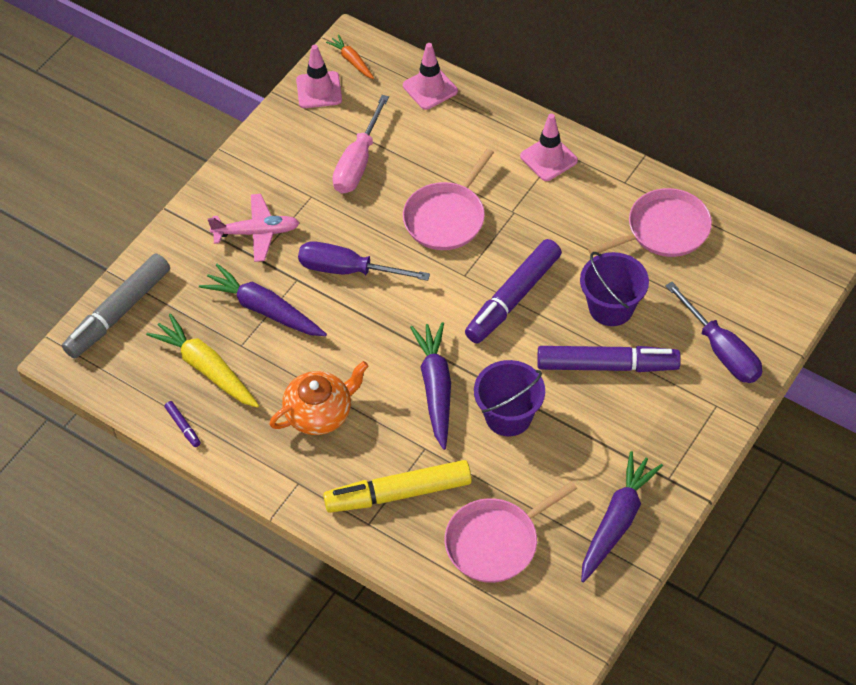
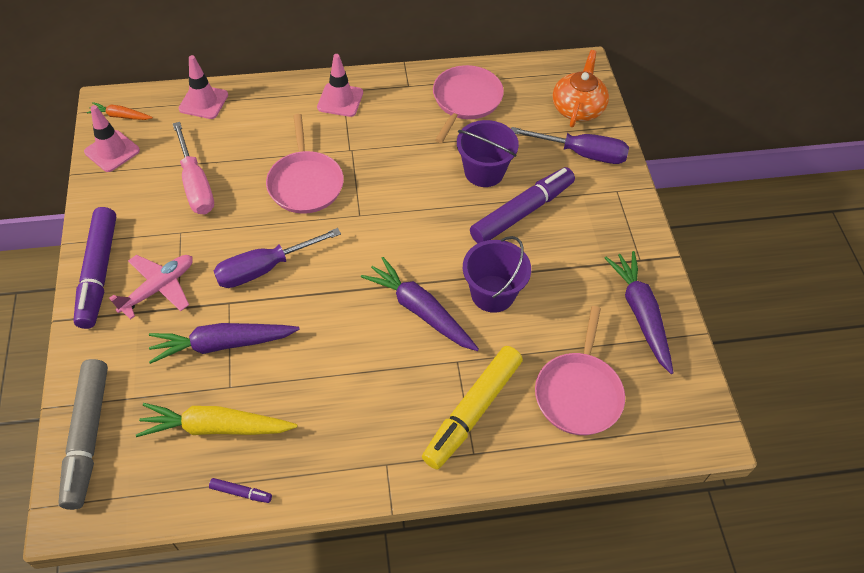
camera: 45 degrees left, 0 degrees up
(320, 413) = (349, 394): orange teapot -> orange teapot (578, 108)
(513, 298) = (411, 208): purple marker -> purple marker (98, 273)

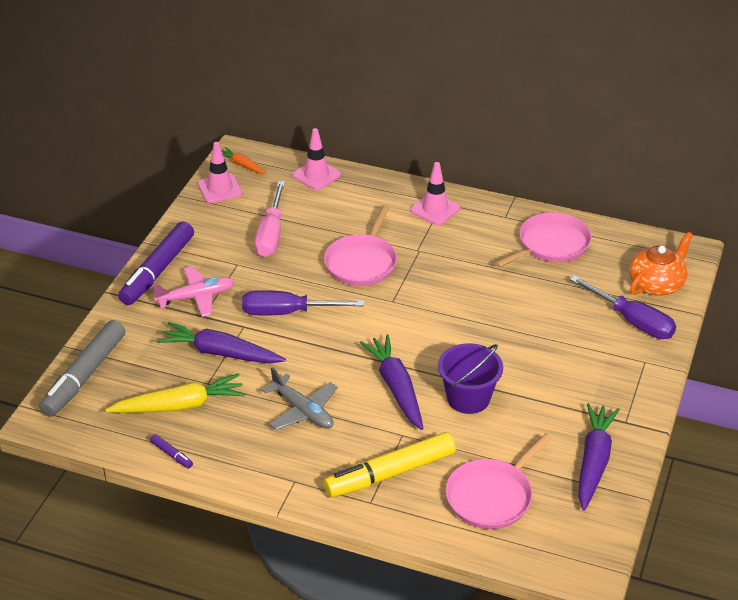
camera: 30 degrees right, 15 degrees down
(216, 427) = (180, 405): yellow carrot -> yellow carrot turned 135 degrees clockwise
(346, 377) = (303, 411): none -> grey plane
(484, 171) = (527, 305): purple bucket -> none
(522, 212) = (540, 347): purple marker -> none

